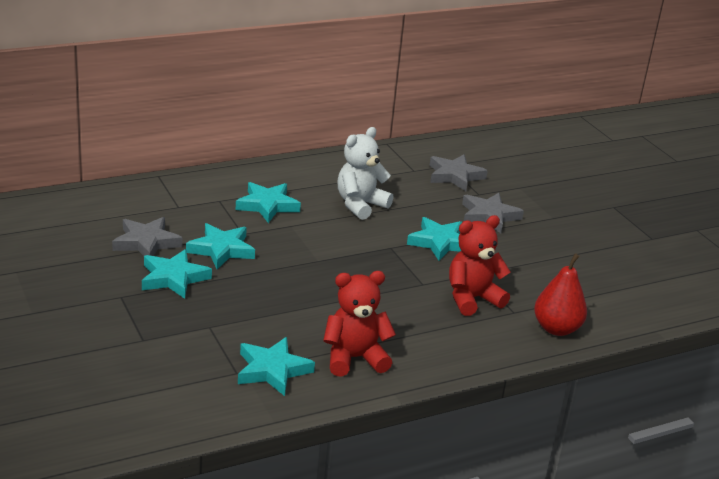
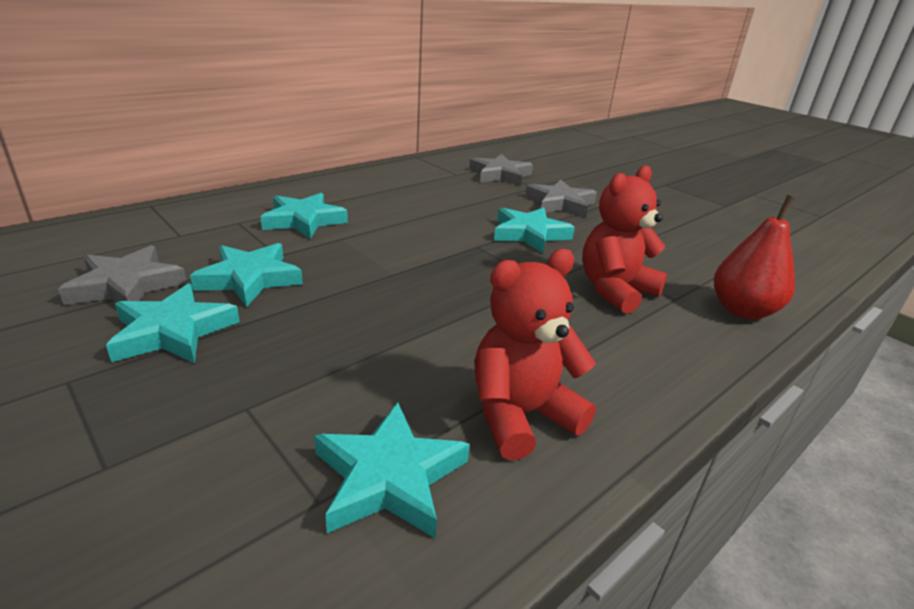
camera: 15 degrees left, 0 degrees up
(360, 205) = (417, 208): white teddy bear -> none

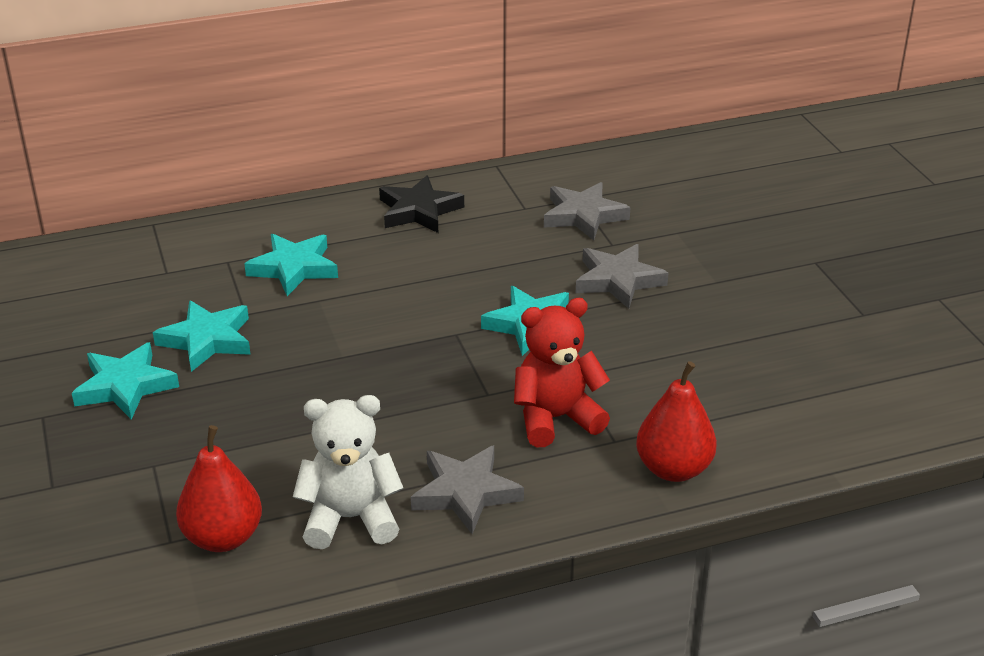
camera: 25 degrees right, 5 degrees up
(126, 285) = (104, 330): grey star -> grey star (465, 493)
(381, 181) = (419, 210): none -> black star
(389, 477) = (223, 538): turquoise star -> red pear
(521, 415) = (350, 518): red teddy bear -> white teddy bear

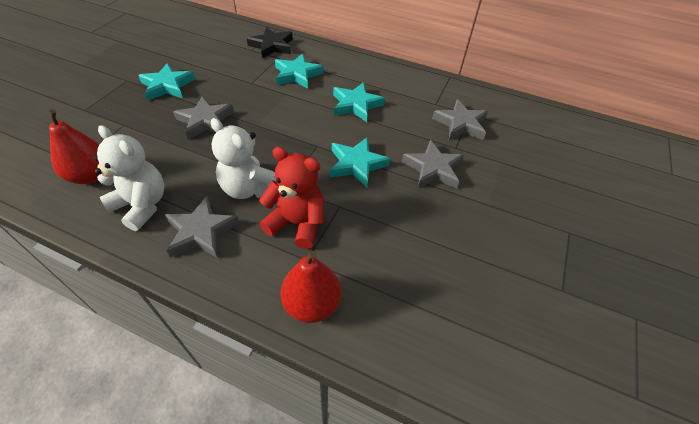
camera: 40 degrees right, 15 degrees up
(207, 340) = (221, 85): turquoise star -> turquoise star (356, 105)
(265, 392) = (205, 121): none -> grey star
(419, 210) = (384, 78): black star -> black star (272, 46)
(449, 422) = (249, 188): none -> white teddy bear

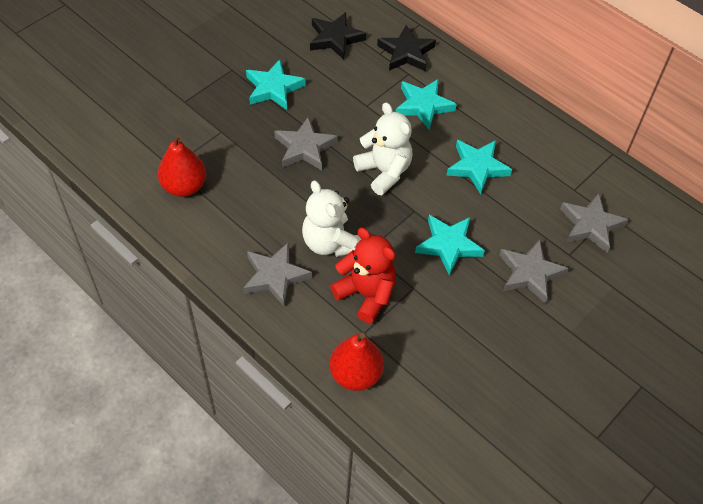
camera: 20 degrees right, 5 degrees up
(142, 205) = (226, 233): white teddy bear -> white teddy bear (384, 172)
(213, 47) = (335, 38): none -> black star

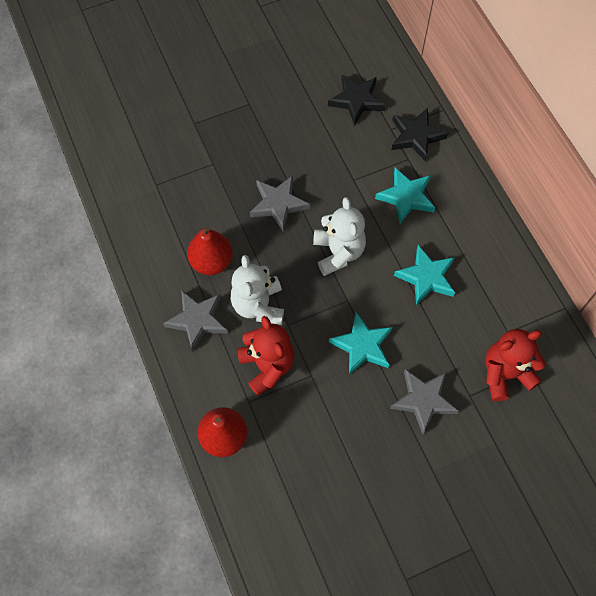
camera: 25 degrees right, 10 degrees up
(184, 186) = (159, 207): red pear -> red pear (211, 262)
(273, 88) = (277, 135): turquoise star -> none
(590, 225) = (505, 374): grey star -> red teddy bear

